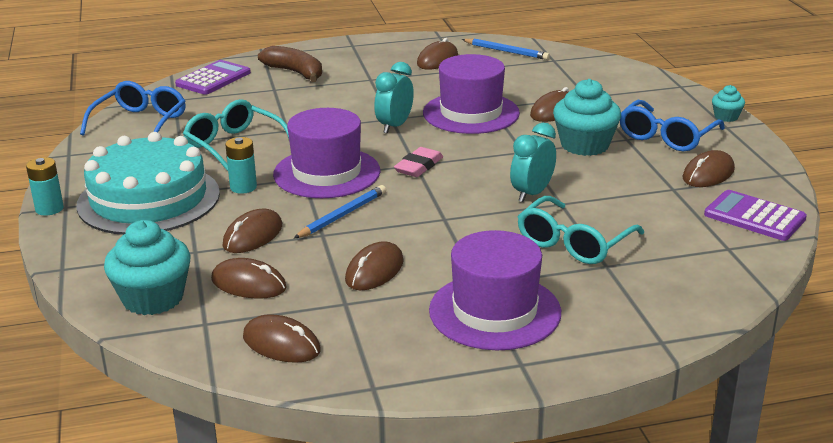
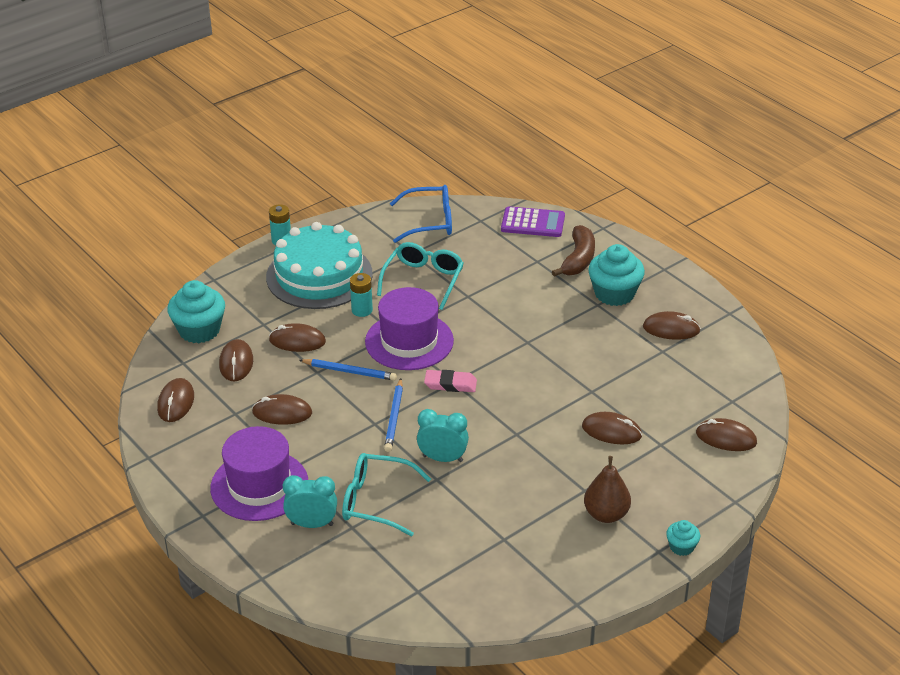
camera: 65 degrees right, 10 degrees up
(394, 126) = (513, 348): turquoise clock -> turquoise clock (312, 524)
(471, 113) = (570, 383): purple hat -> none
(506, 51) = (727, 365): blue pencil -> blue pencil (394, 417)
(584, 145) = (553, 467): turquoise cupcake -> turquoise cupcake (614, 293)
(666, 137) = (606, 514): blue glasses -> brown pear
(708, 174) = (547, 556): brown mouse -> brown mouse (726, 438)
(754, 217) = (482, 598): purple calculator -> none

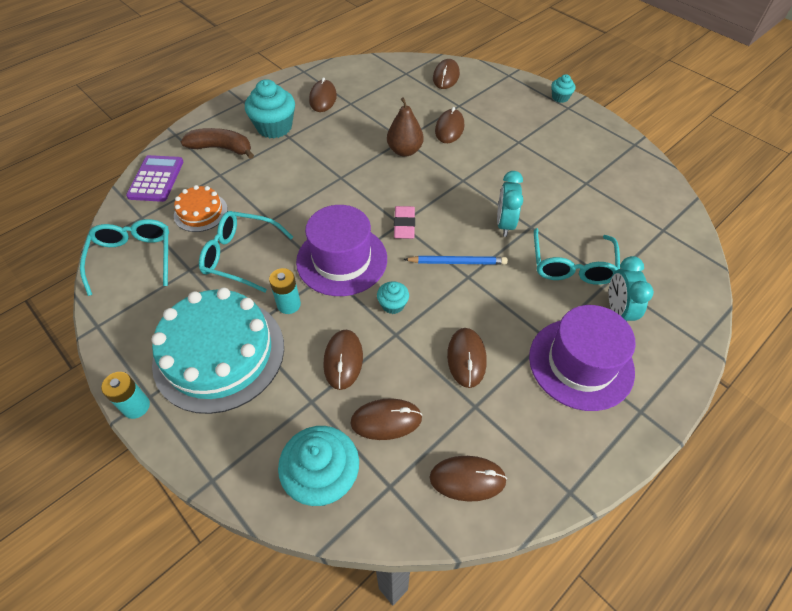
camera: 95 degrees left, 15 degrees up
(349, 371) = (393, 305): blue pencil -> turquoise cupcake
(430, 222) = (133, 258): blue glasses -> turquoise glasses
(483, 253) = (200, 212): none -> orange cake
(606, 514) = (541, 131): brown pear -> brown pear (404, 151)

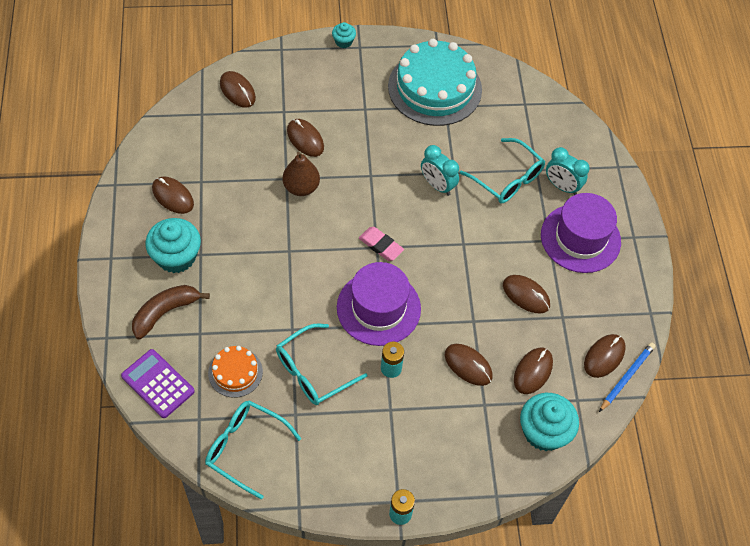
camera: 55 degrees left, 5 degrees up
(219, 353) = (397, 437): turquoise cake -> turquoise cake (435, 88)
(393, 305) = (447, 305): turquoise cupcake -> none
(457, 262) = (445, 240): blue pencil -> blue pencil (626, 377)

